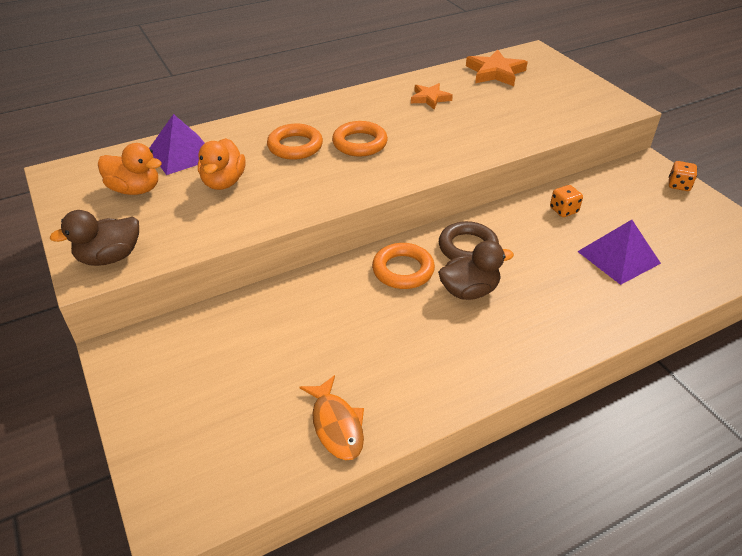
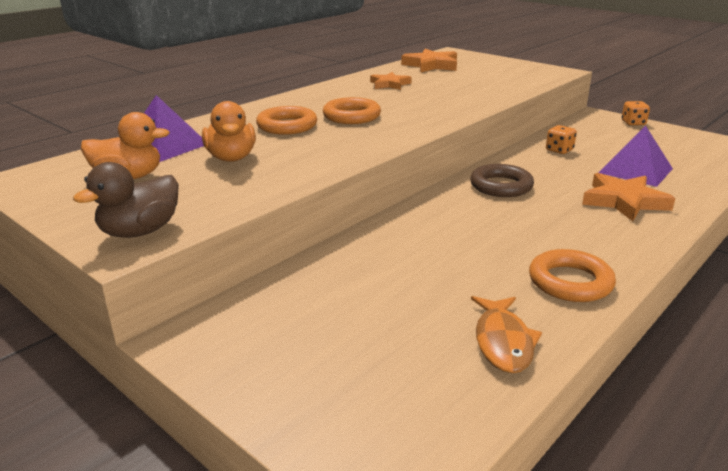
camera: 20 degrees left, 15 degrees down
(336, 425) = (503, 342): orange fish -> orange fish turned 45 degrees clockwise
(403, 270) = (455, 211): orange ring -> orange ring (570, 282)
(469, 291) = (532, 214): brown duck -> none
(569, 296) = (624, 201): none -> orange star

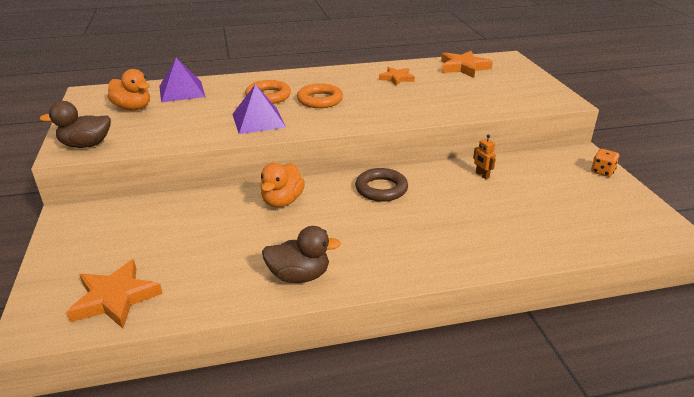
camera: 35 degrees right, 5 degrees up
(231, 158) = (199, 111): orange duck -> orange duck (282, 201)
(503, 342) = (196, 291): orange fish -> none
(559, 150) = (482, 175): orange dice -> orange robot
(570, 282) = (299, 276): orange ring -> brown duck
(624, 201) = (450, 236): orange star -> orange star (115, 298)
(636, 170) = (513, 215): purple pyramid -> purple pyramid (258, 120)

